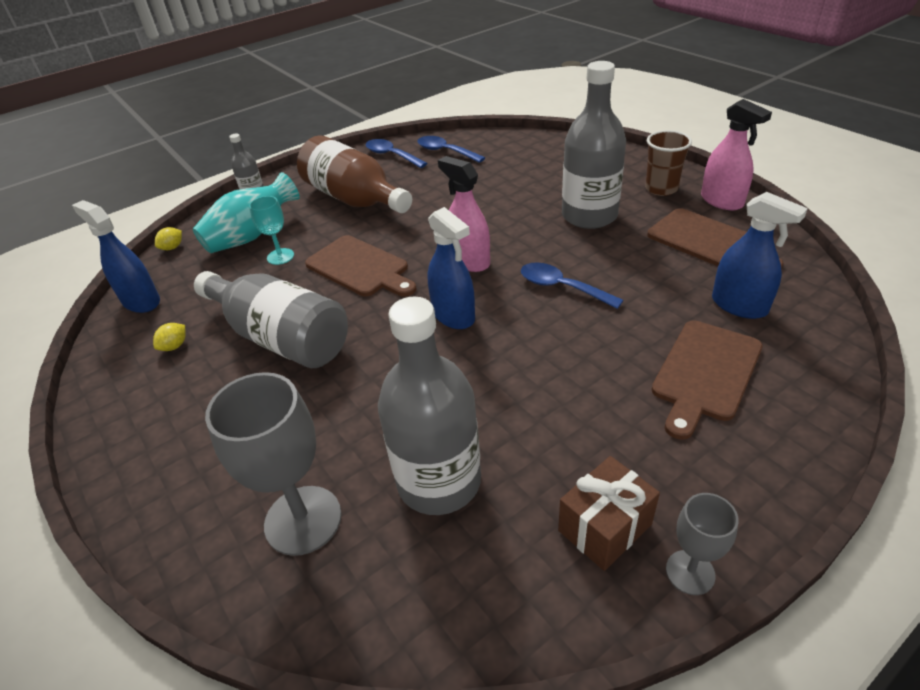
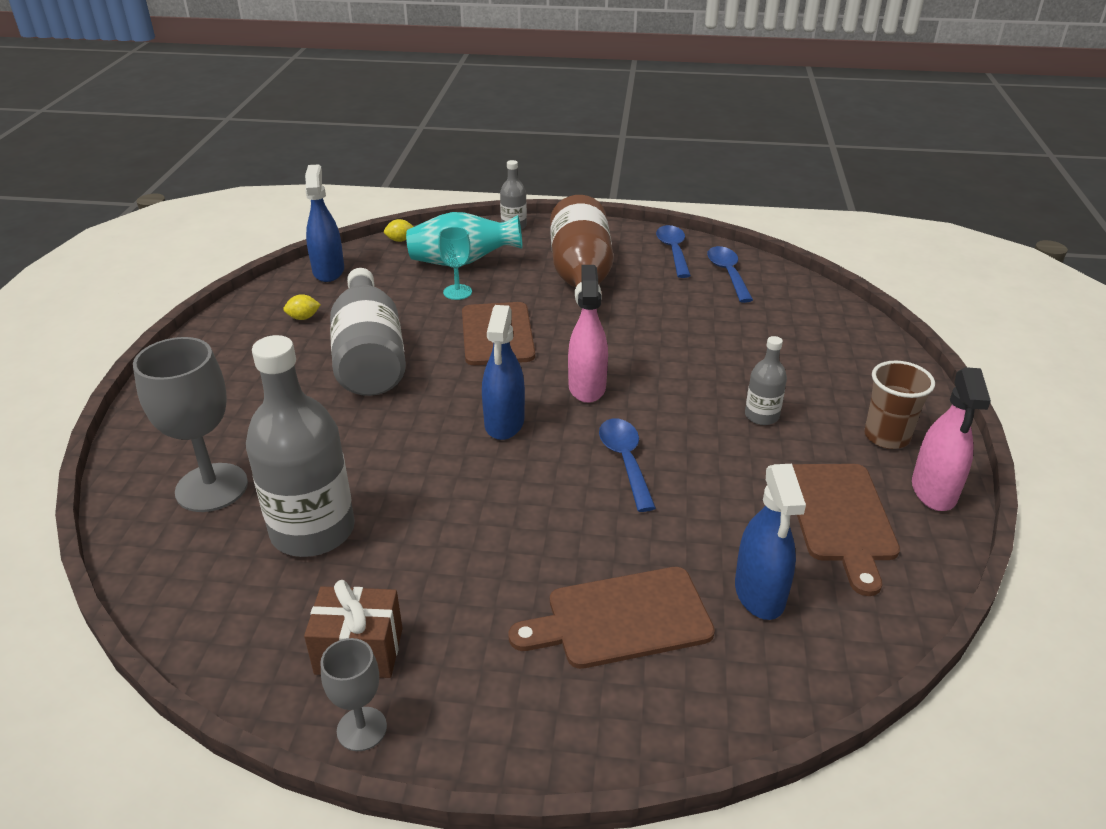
camera: 40 degrees right, 5 degrees down
(589, 216) = (761, 416): grey bottle -> grey bottle, size x0.47

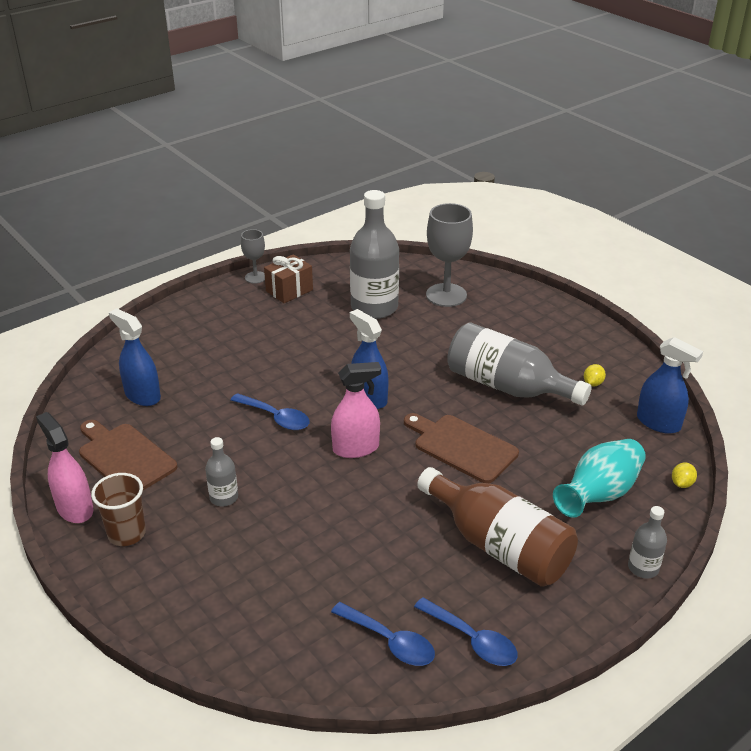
camera: 135 degrees right, 0 degrees up
(457, 292) = (550, 465): turquoise goblet -> none
(587, 387) = (356, 448): pink spray bottle -> pink spray bottle turned 60 degrees counterclockwise
(621, 619) = (198, 352): brown cutting board -> none

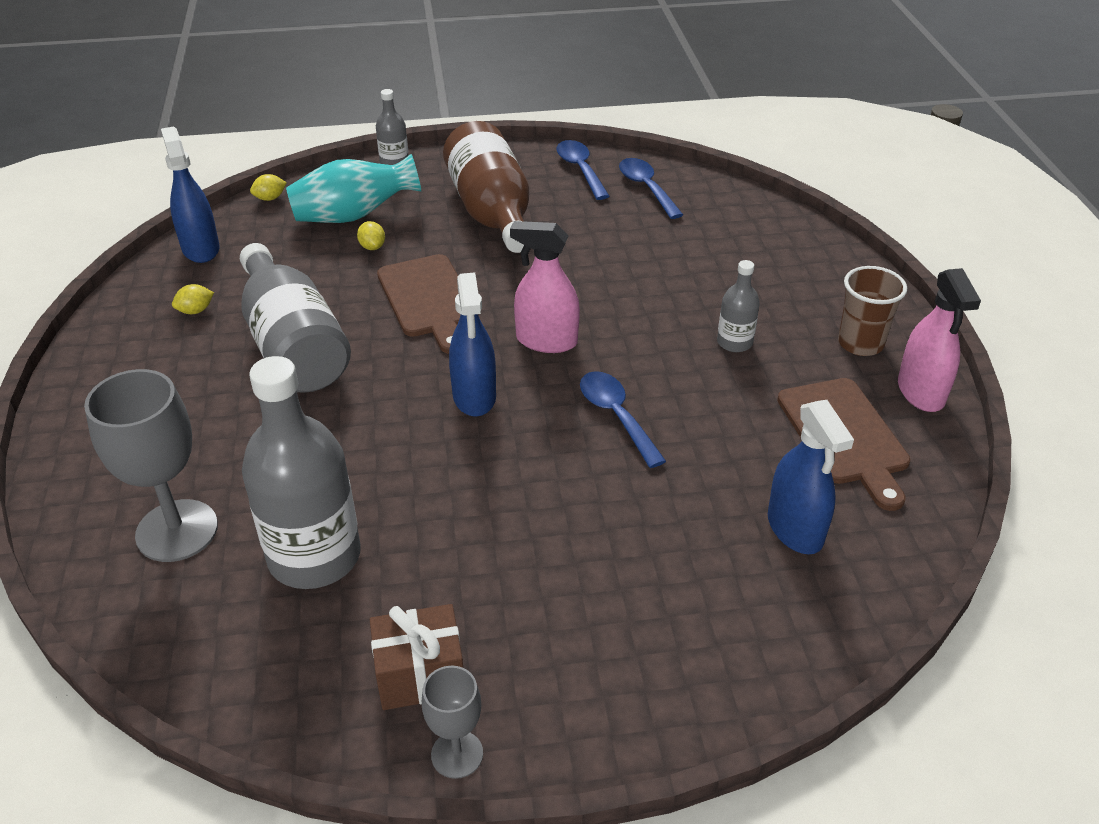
camera: 150 degrees left, 5 degrees up
(549, 472) = (372, 247): none -> yellow lemon

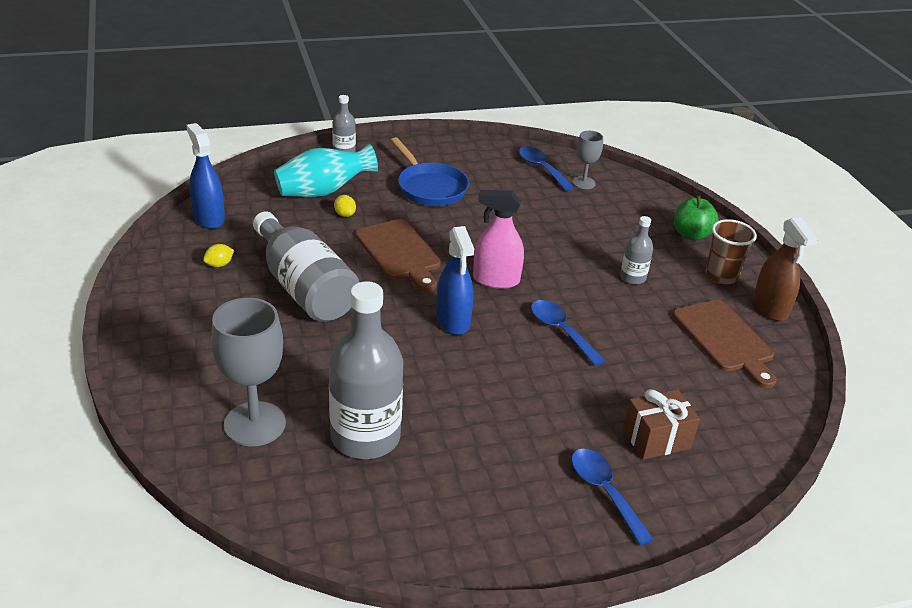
camera: 10 degrees left, 5 degrees down
(270, 198) = (253, 179): yellow lemon -> none
(420, 675) = (466, 513): brown gift -> brown gift (656, 439)
(457, 754) = (507, 563): grey goblet -> grey goblet (583, 183)
(492, 212) = (430, 187): brown bottle -> blue pan
(580, 169) = (488, 155): blue spoon -> blue spoon (604, 492)
(795, 529) = (705, 403): blue spray bottle -> none
(831, 283) = (691, 234): none -> green apple
(921, 392) = (770, 308): pink spray bottle -> brown spray bottle

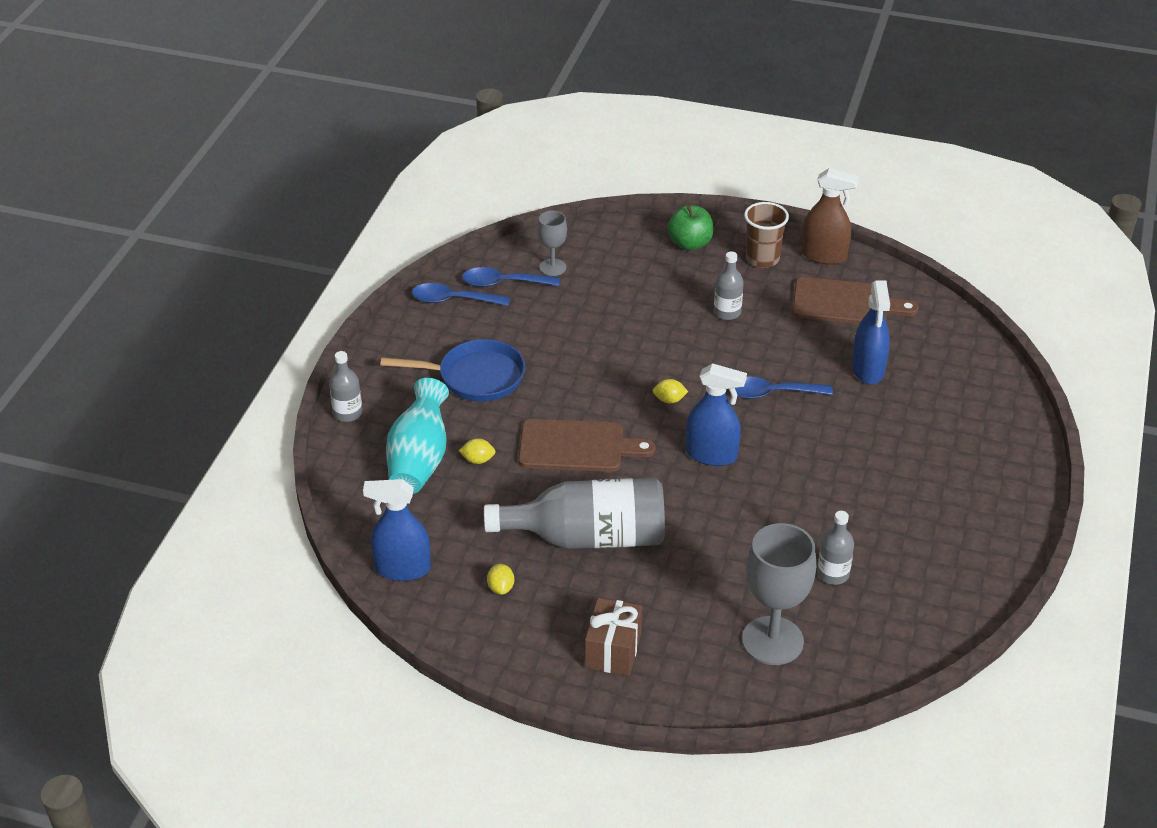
camera: 55 degrees left, 5 degrees up
(365, 437) = (833, 574): grey bottle -> grey bottle, size x0.47
(496, 280) = (669, 400): pink spray bottle -> yellow lemon
(604, 492) = (976, 461): blue spoon -> blue spoon (453, 300)
(653, 379) = (868, 369): none -> blue spray bottle
(656, 439) = (937, 404): brown gift -> brown gift (613, 650)

